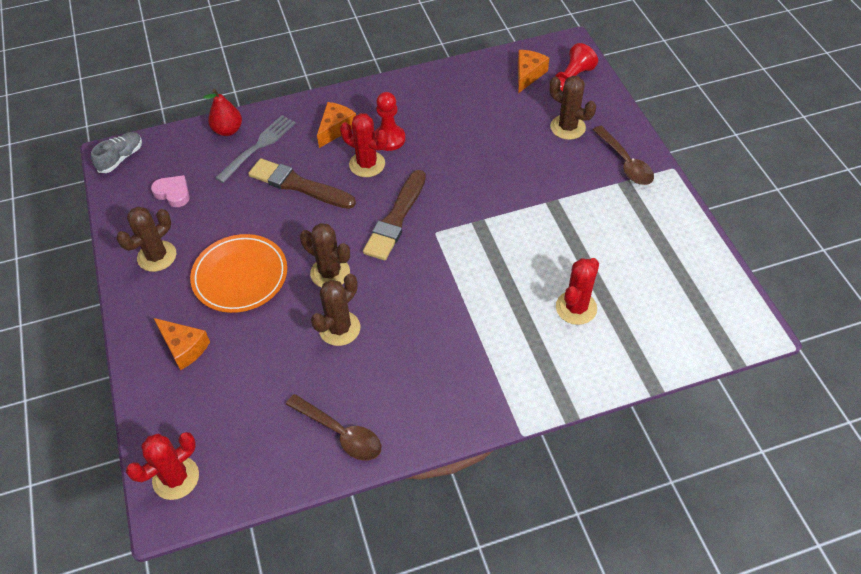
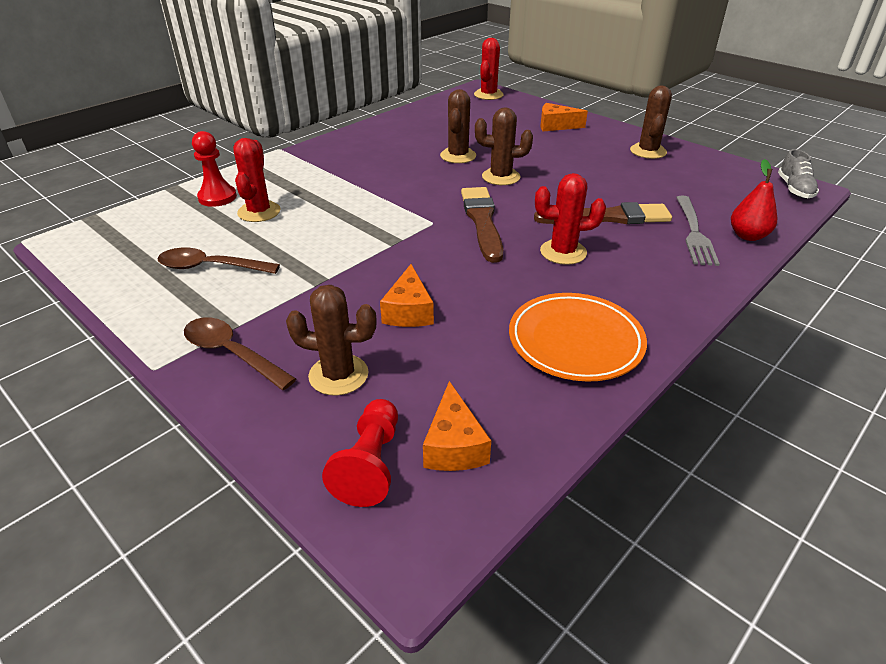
camera: 150 degrees right, 15 degrees down
(173, 193) = (705, 182): pink heart -> none
(240, 276) = (569, 158): orange plate -> orange plate (575, 341)
(336, 128) = (642, 273): orange cheese -> orange cheese (409, 311)
(341, 433) = (408, 124): brown spoon -> brown spoon (210, 267)
(389, 139) = (568, 282): red pawn -> red pawn (217, 197)

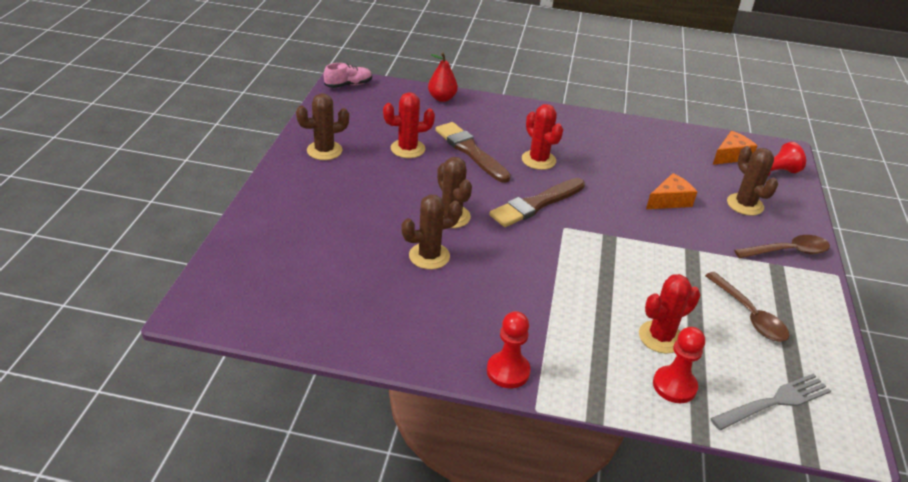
camera: 125 degrees left, 0 degrees up
(231, 353) = (787, 251): brown spoon -> brown spoon turned 105 degrees counterclockwise
(317, 149) = (508, 371): none -> red pawn
(488, 95) = (217, 293): red cactus -> red cactus (407, 149)
(556, 126) = (296, 214): orange cheese -> none
(575, 341) = (621, 139): orange plate -> none
(694, 233) = (458, 116): grey fork -> grey fork (775, 402)
(794, 189) = (348, 85): grey shoe -> pink shoe

